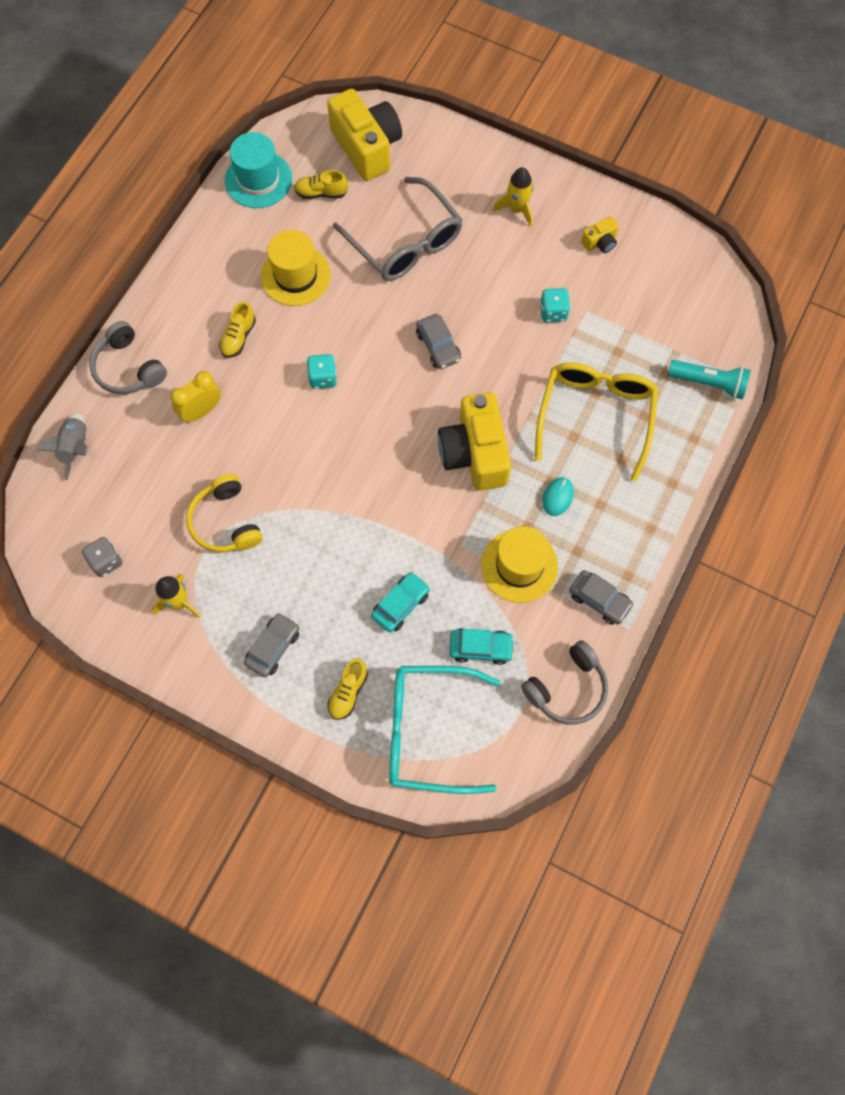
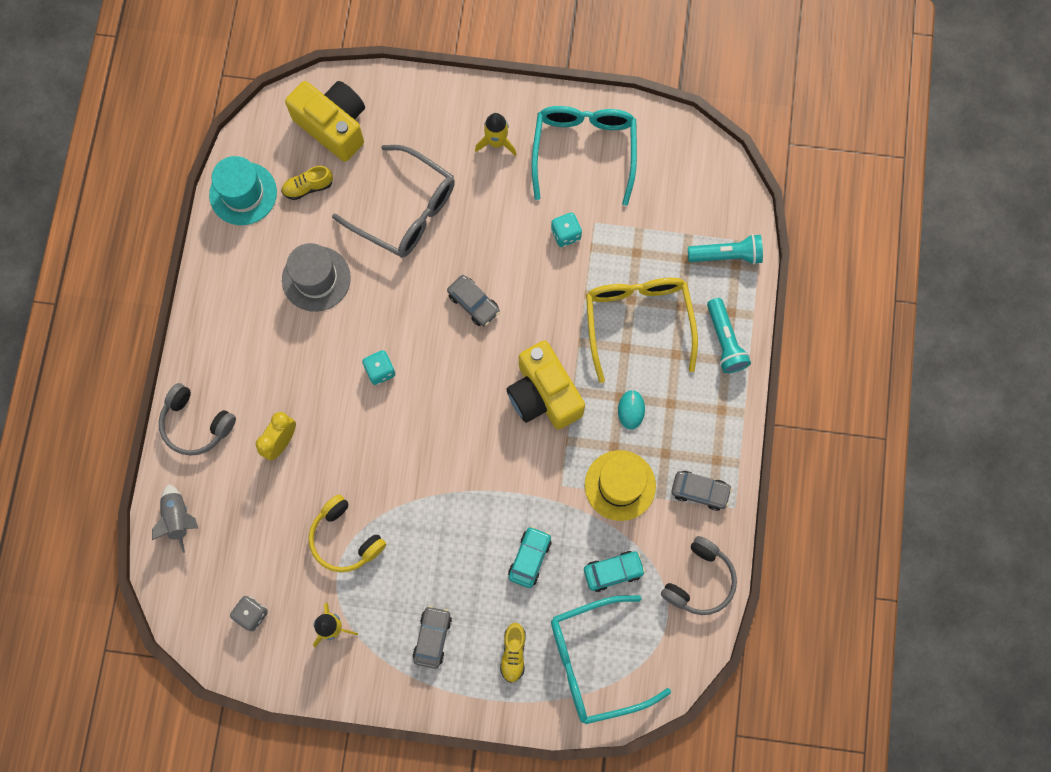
camera: 20 degrees left, 5 degrees up
(238, 337) = (287, 358): yellow shoe -> none
(295, 275) = (316, 279): yellow hat -> grey hat
(600, 242) = (584, 150): yellow camera -> turquoise glasses
(677, 463) = (724, 341): none -> turquoise flashlight

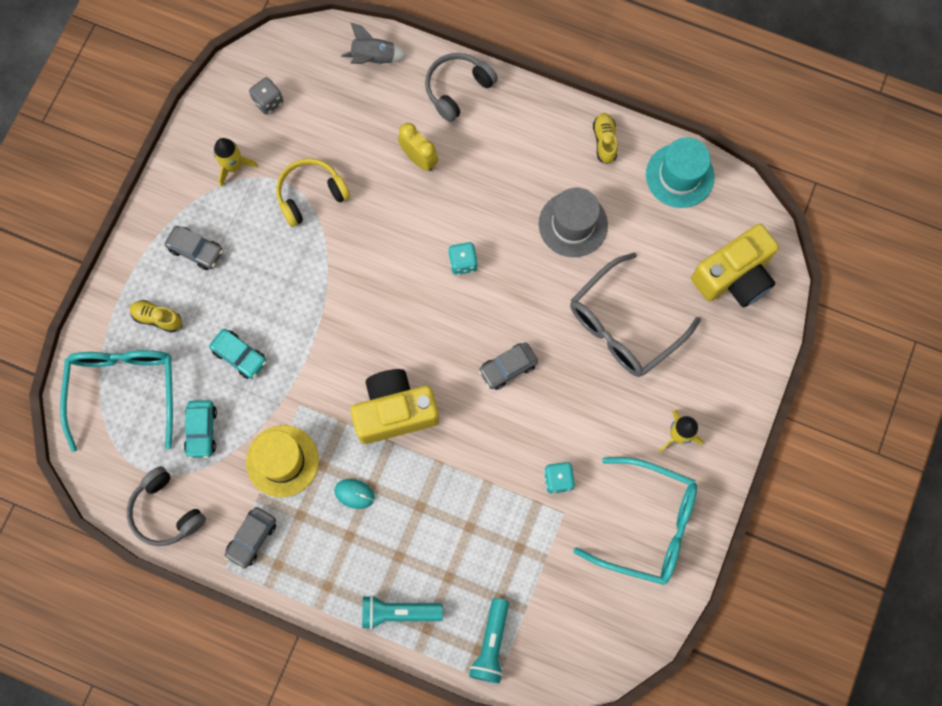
camera: 105 degrees right, 0 degrees up
(308, 187) = (672, 238): yellow shoe -> yellow shoe (604, 141)
(638, 321) = (444, 527): yellow glasses -> none

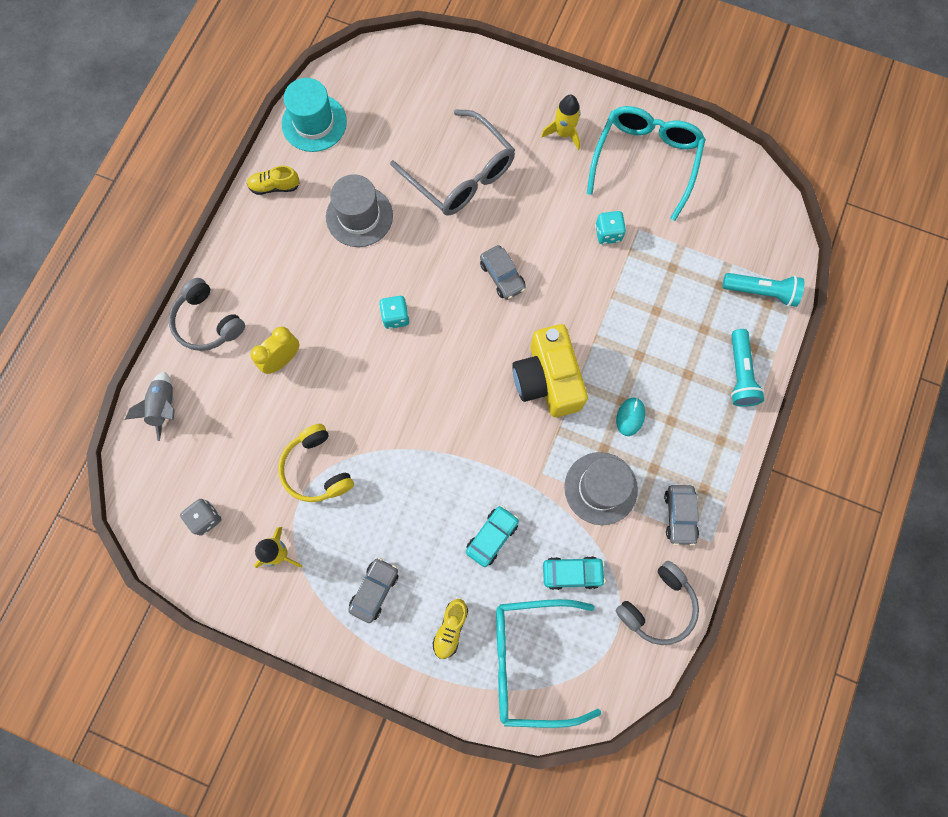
camera: 90 degrees left, 0 degrees up
(252, 538) = (679, 515): grey car -> grey car turned 60 degrees clockwise
(282, 461) = (600, 488): yellow hat -> grey hat
(734, 276) = (415, 82): yellow camera -> none

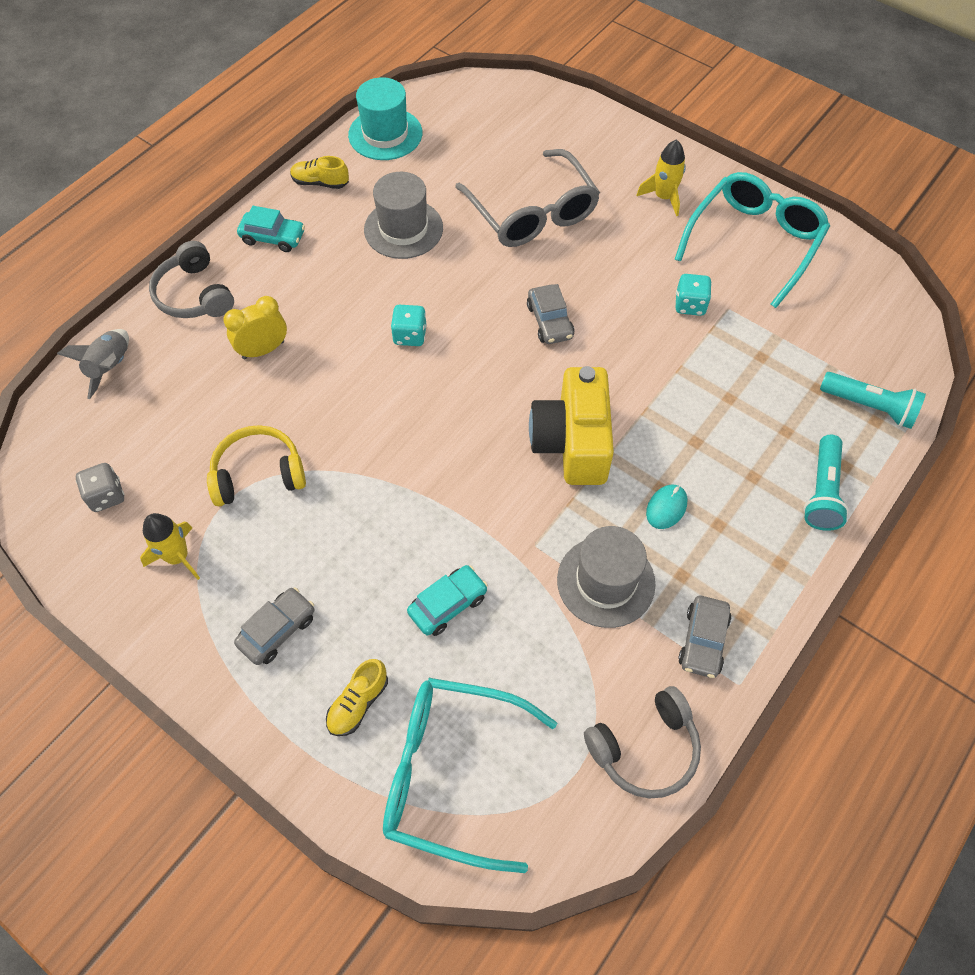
camera: 15 degrees right, 15 degrees down
(316, 469) = (258, 474): yellow headphones -> yellow headphones turned 90 degrees clockwise
(572, 573) = (539, 675): turquoise car -> turquoise car (273, 237)

